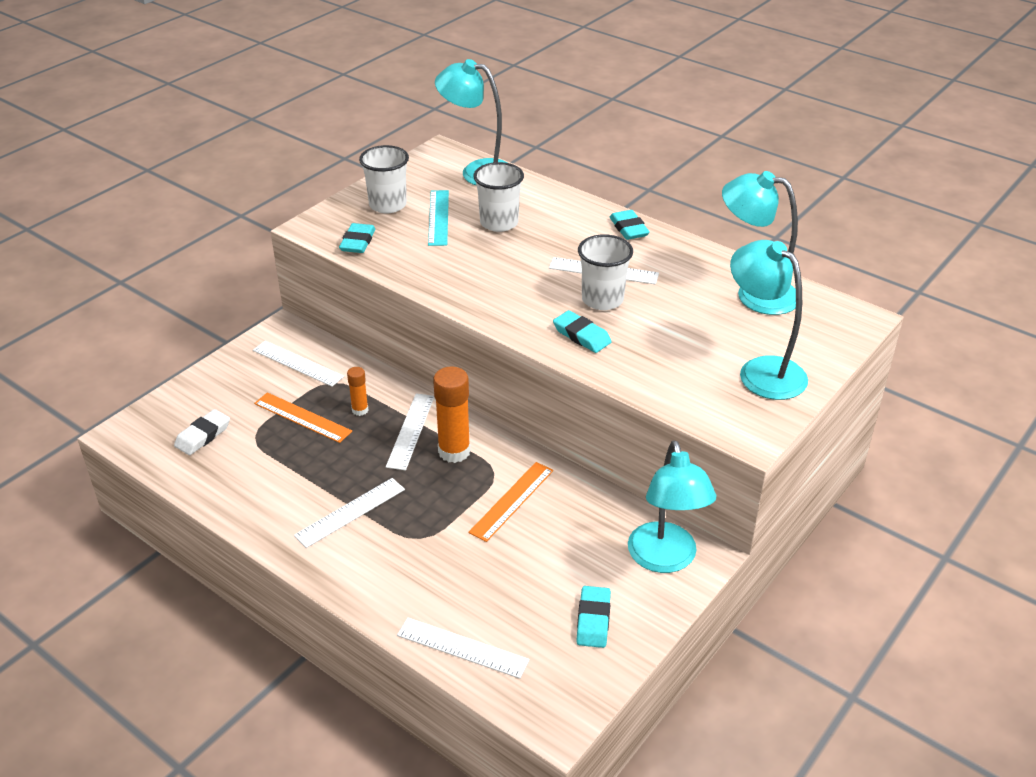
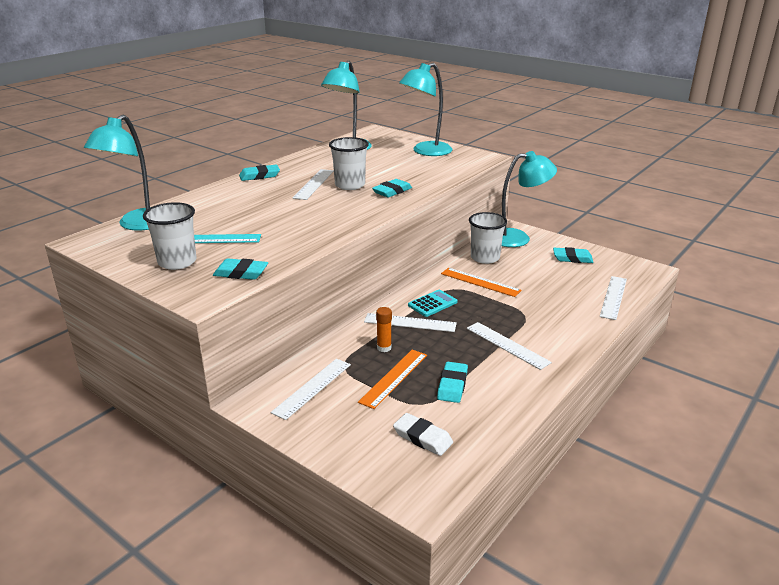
camera: 90 degrees left, 10 degrees down
(280, 460) = (452, 385): none -> turquoise eraser
(454, 451) = (432, 304): orange glue stick -> turquoise calculator
(499, 223) = (232, 216): white cup -> white cup (485, 258)

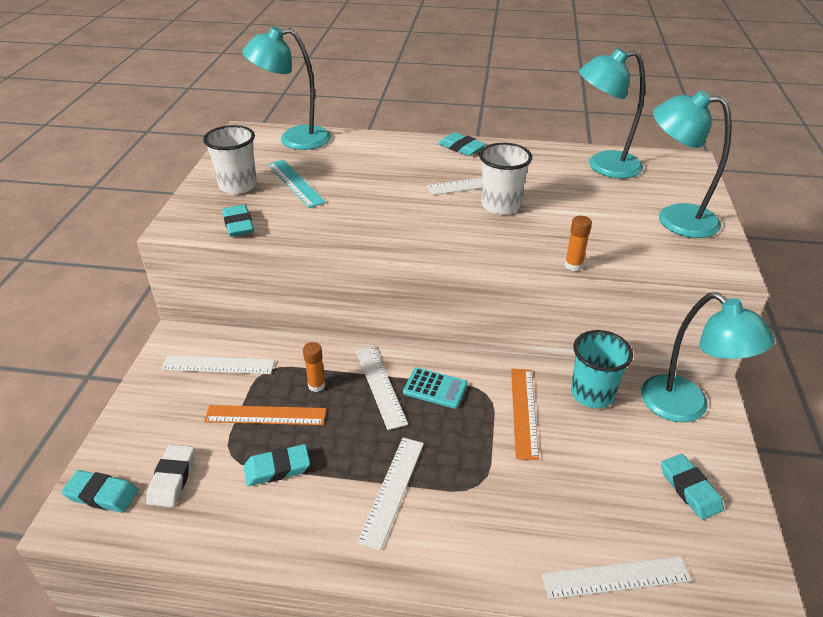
camera: 60 degrees right, 10 degrees up
(392, 191) = (516, 238): turquoise eraser -> turquoise eraser (102, 494)
(438, 186) = (573, 266): none -> orange glue stick
(485, 258) = (592, 394): white cup -> turquoise cup

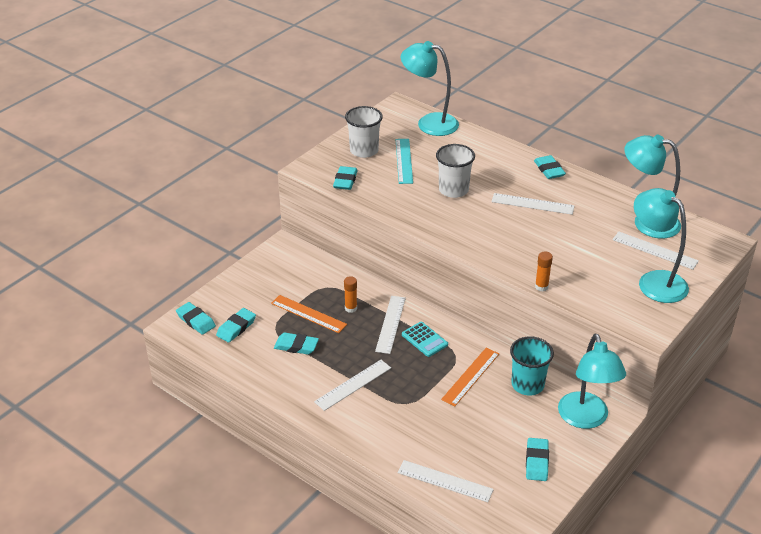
camera: 30 degrees right, 0 degrees up
(172, 478) = (236, 327): white eraser -> turquoise eraser
(218, 365) = (299, 272): white ruler -> white ruler (655, 250)
(500, 205) = (533, 226): white cup -> white cup (453, 190)

